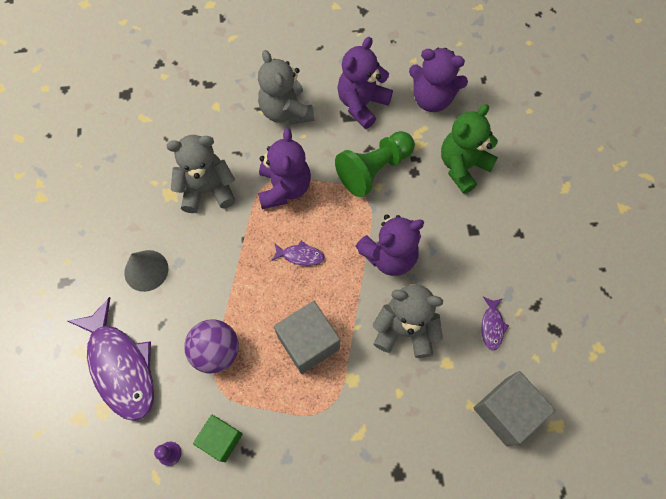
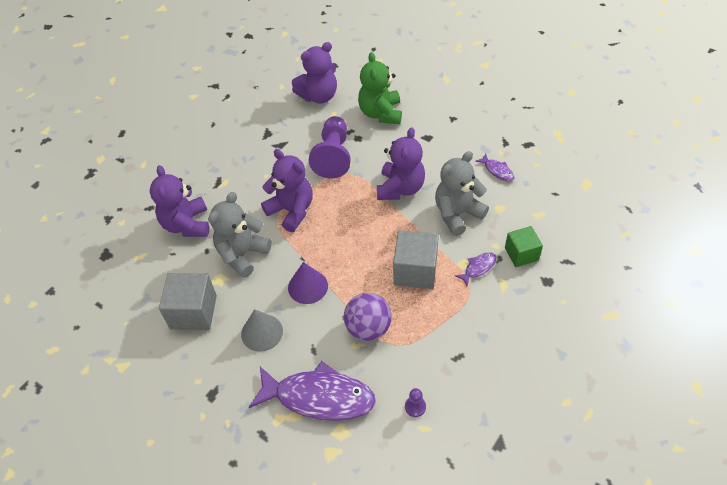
camera: 45 degrees left, 15 degrees down
(218, 267) = (308, 286): none -> purple cone
(221, 439) = (434, 367): green cube -> green cube (521, 254)
(286, 111) = (237, 172): grey teddy bear -> none
(300, 256) = (350, 234): purple fish -> purple fish (478, 268)
(362, 104) = (280, 131): purple teddy bear -> purple teddy bear (187, 224)
(374, 169) = (333, 156): green pawn -> purple pawn
(506, 411) = (556, 201): grey cube -> grey cube (193, 312)

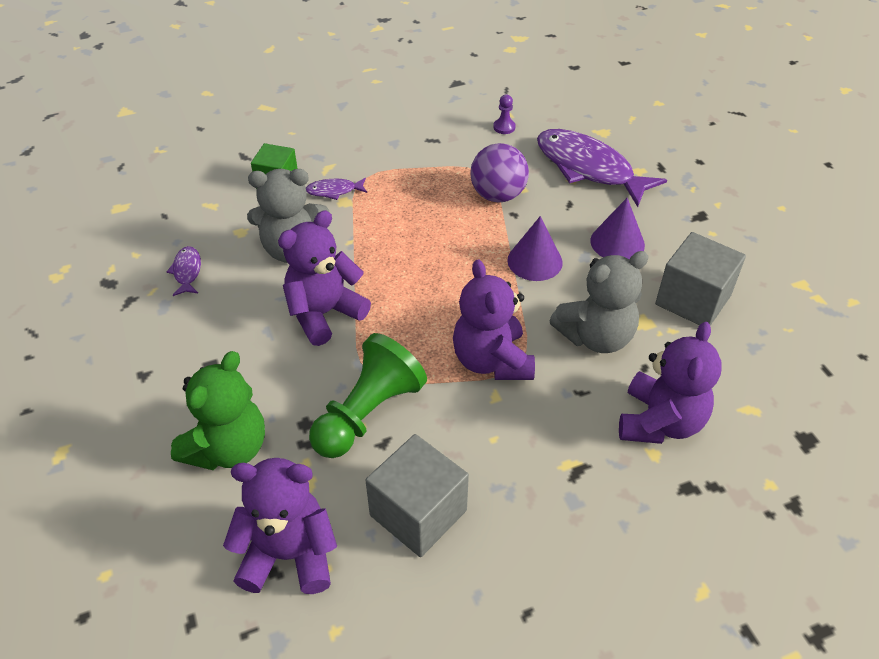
camera: 150 degrees left, 5 degrees down
(262, 332) = (617, 242): grey cone -> purple cone
(333, 156) = (368, 413): purple pawn -> green pawn
(415, 271) = (401, 219): grey cube -> grey cube (418, 513)

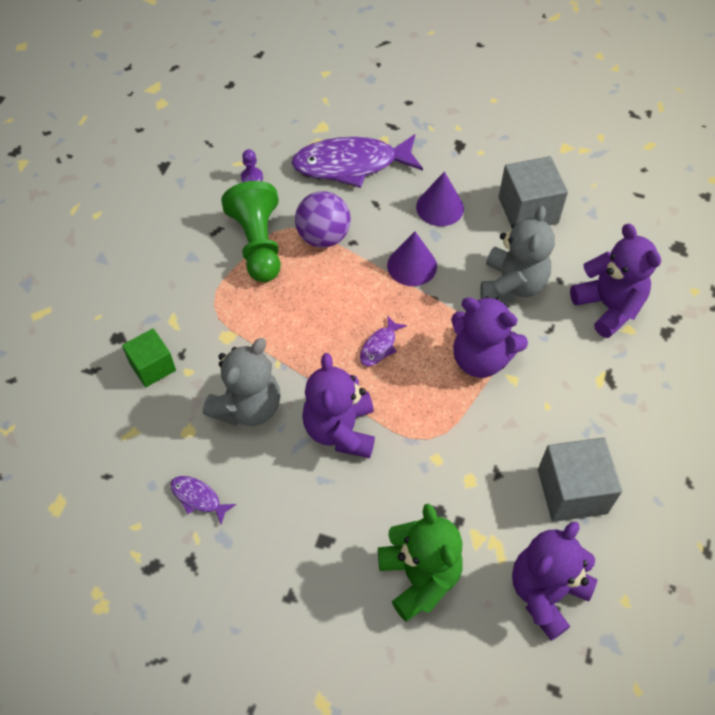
camera: 50 degrees left, 10 degrees up
(334, 191) = (207, 335): purple fish -> purple fish (379, 346)
(368, 413) = (463, 465): green pawn -> green pawn (258, 244)

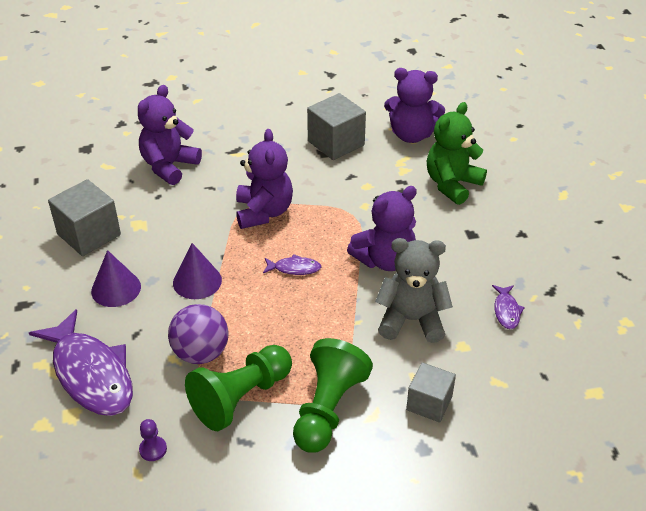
camera: 120 degrees left, 15 degrees down
(152, 367) = (429, 403): green cube -> grey cube
(203, 294) = (328, 409): none -> green pawn
(512, 285) = (180, 218): grey teddy bear -> none

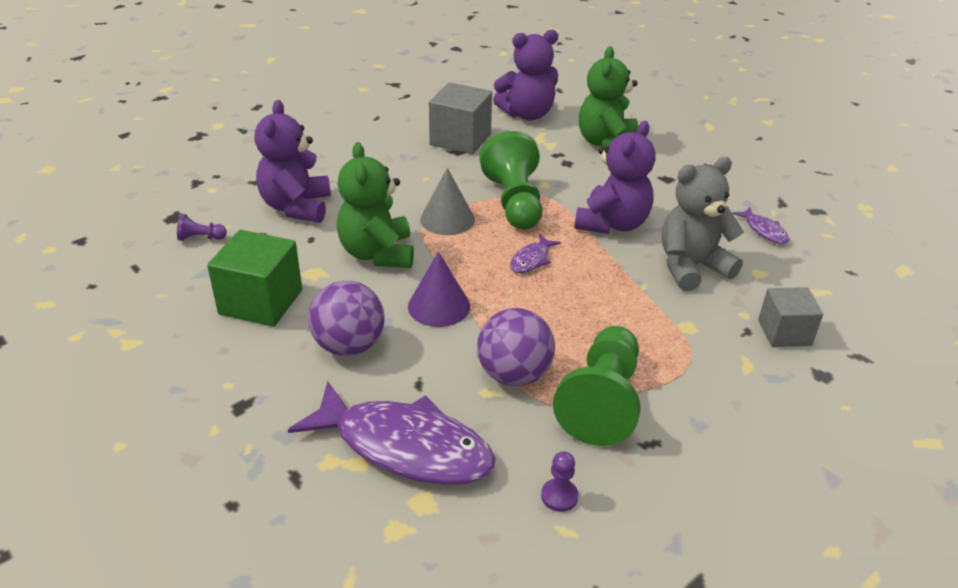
camera: 30 degrees left, 5 degrees down
(89, 234) = (261, 302): grey cube -> green cube
(90, 171) = (201, 238): none -> purple pawn
(116, 289) = (349, 346): purple cone -> purple ball
(191, 224) = (377, 254): none -> green teddy bear
(264, 212) = (447, 219): purple teddy bear -> grey cone
(294, 268) = (531, 260): purple fish -> purple fish turned 150 degrees clockwise
(328, 409) = (699, 376): green pawn -> green pawn (514, 202)

